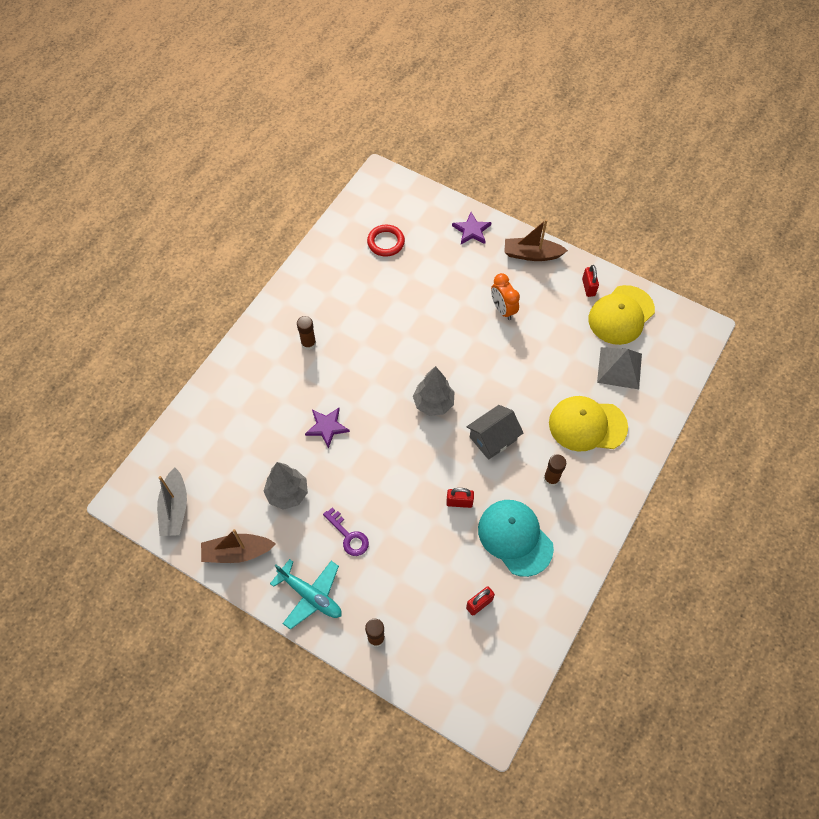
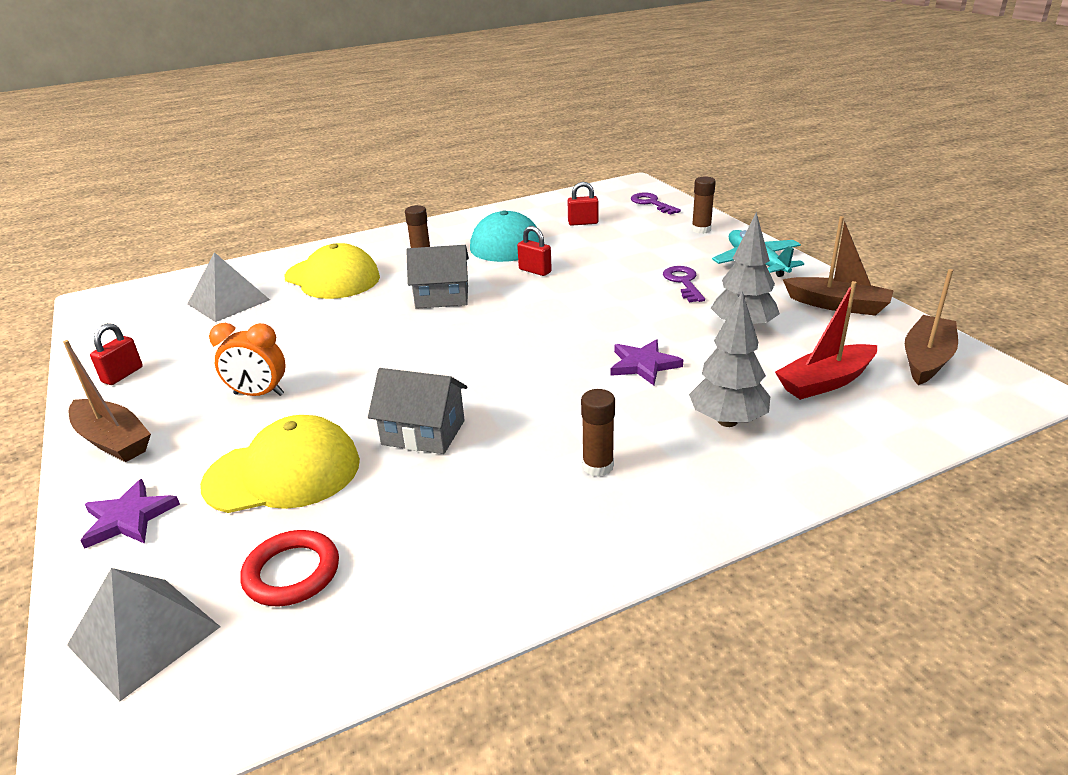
camera: 145 degrees left, 30 degrees down
(175, 508) = (926, 359): grey boat -> brown boat
(225, 458) = (825, 382): none -> red boat
(399, 325) = (423, 432): none -> grey house
(409, 203) = (144, 635): none -> grey pyramid
(433, 403) = (475, 341): grey tree -> grey tree (727, 421)
(446, 679) = (651, 203): none -> purple key
(503, 309) = (259, 394): orange clock -> orange clock turned 90 degrees clockwise
(621, 315) = (143, 338): yellow cap -> yellow cap (283, 473)

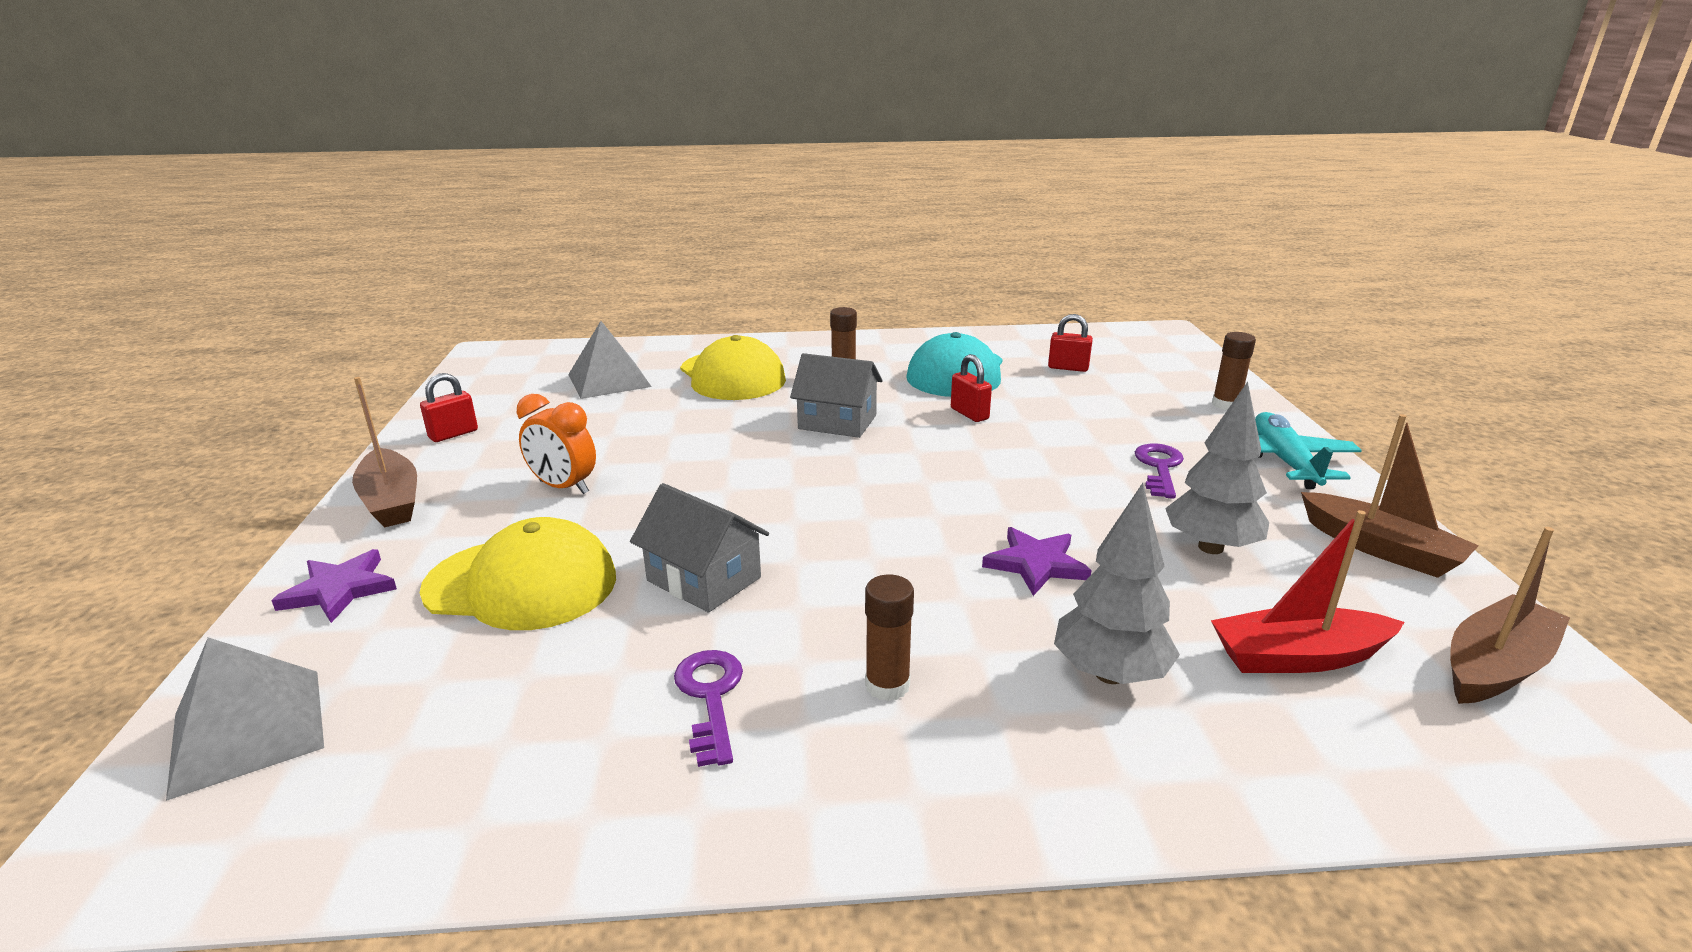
camera: 20 degrees right, 5 degrees down
(292, 573) = (441, 708): red ring -> none
(651, 203) = (1175, 360): purple key -> purple key (710, 697)

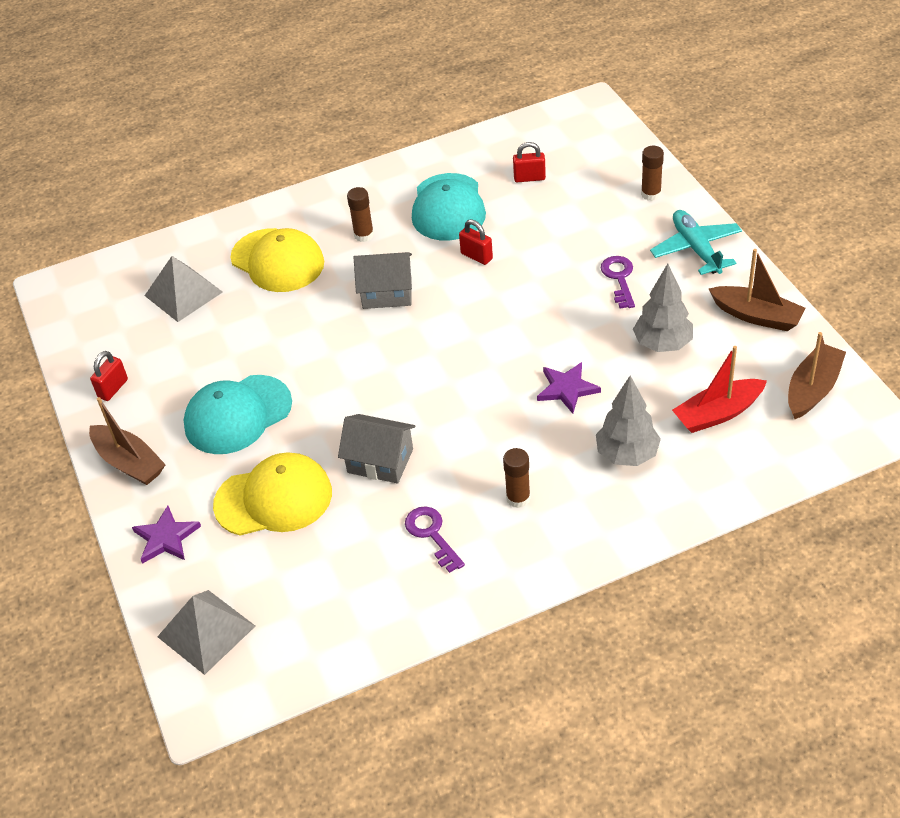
camera: 15 degrees left, 20 degrees up
(564, 487) = (237, 415): orange clock -> turquoise cap

